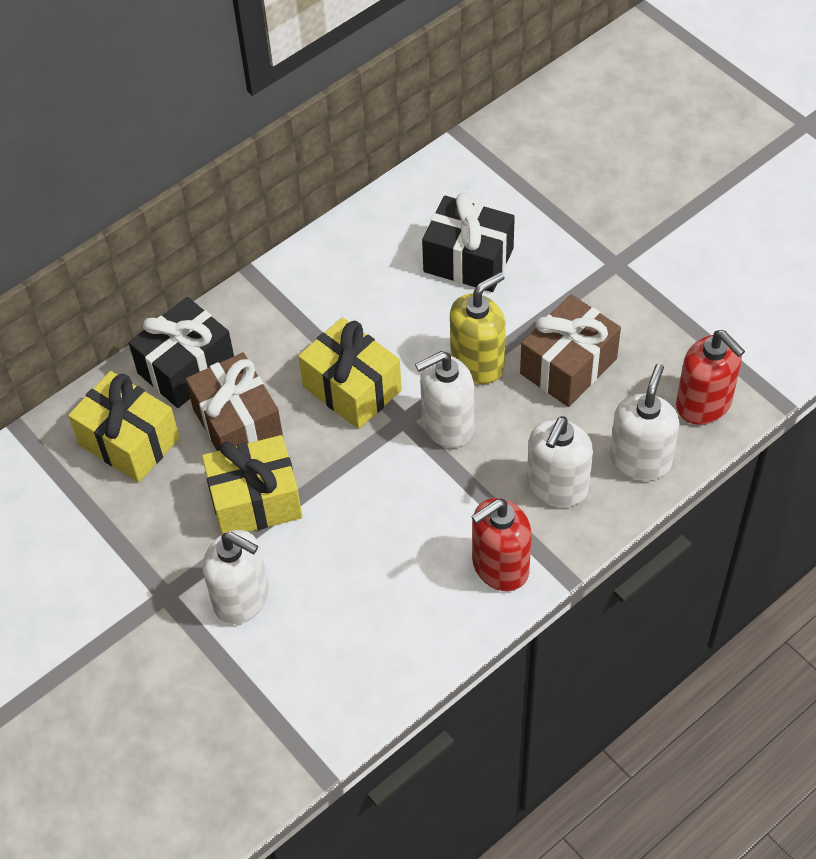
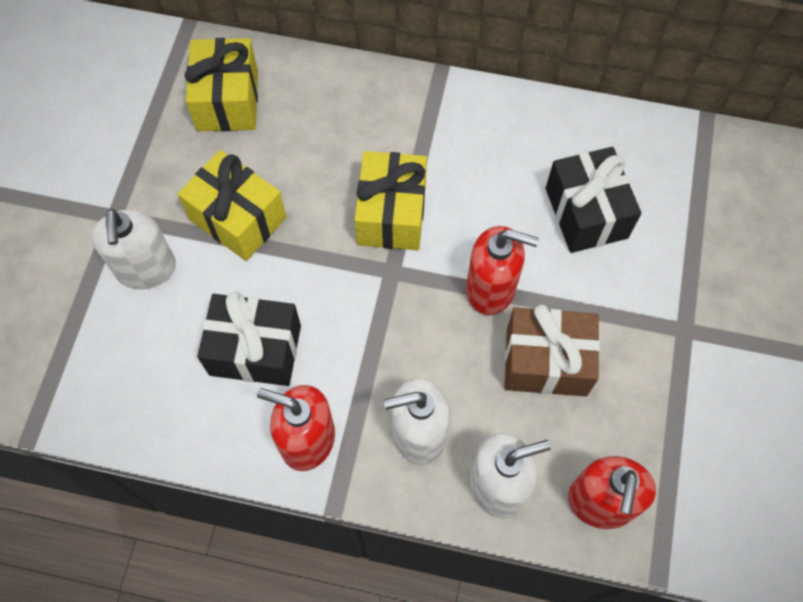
camera: 50 degrees right, 10 degrees up
(186, 368) = (320, 91): black gift -> black gift (255, 350)
(238, 424) = (297, 159): brown gift -> none
(447, 425) = (412, 307): white soap dispenser -> none
(477, 363) = (491, 289): yellow soap dispenser -> red soap dispenser

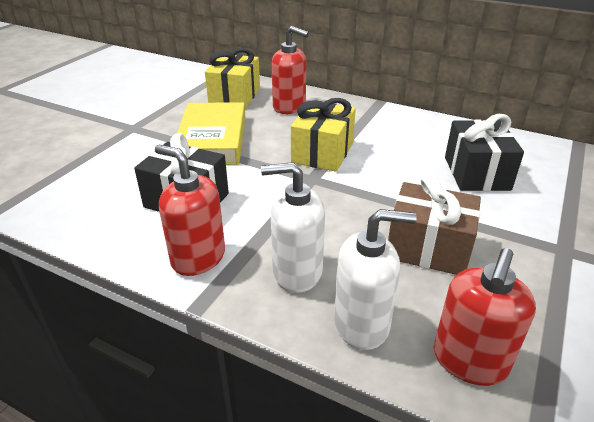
camera: 15 degrees right, 30 degrees down
(146, 269) = (136, 151): white soap dispenser -> none
(238, 218) = (212, 140): yellow gift -> yellow book
(491, 289) = (389, 199): red soap dispenser -> red soap dispenser (289, 107)

